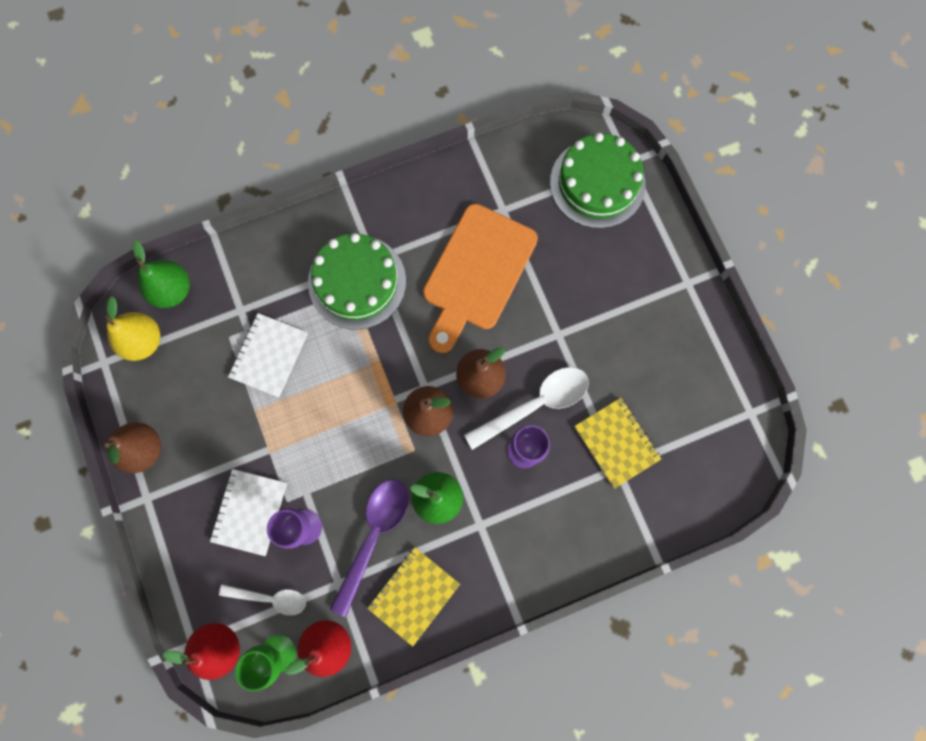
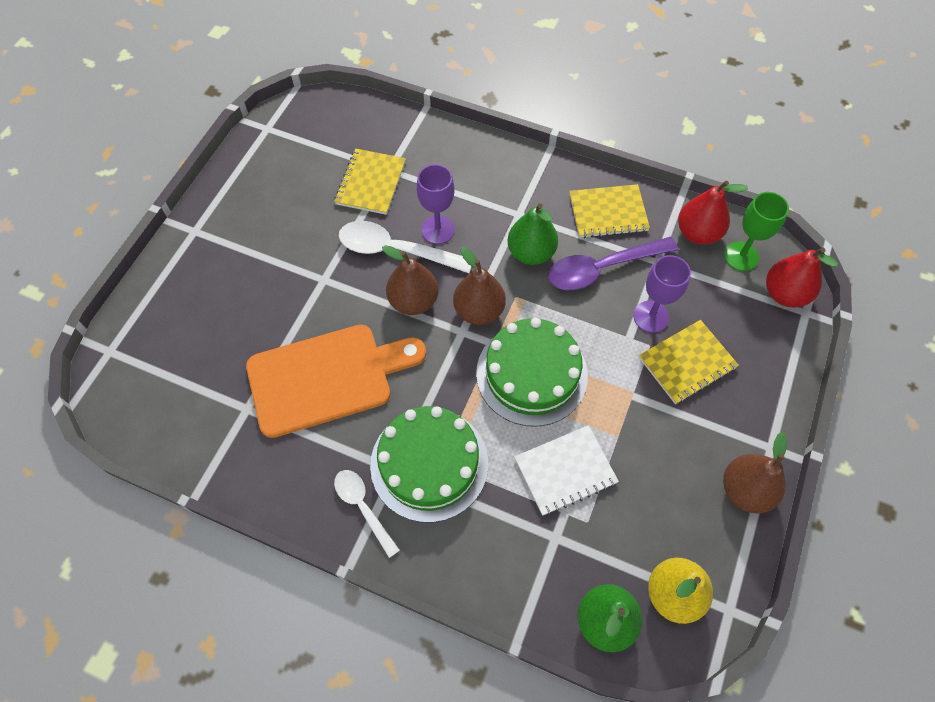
camera: 135 degrees left, 15 degrees down
(249, 512) = (687, 363): white notebook -> yellow notebook
(270, 598) = (718, 293): white spoon -> white spoon (363, 507)
(597, 183) = (153, 358): green cake -> green cake (531, 374)

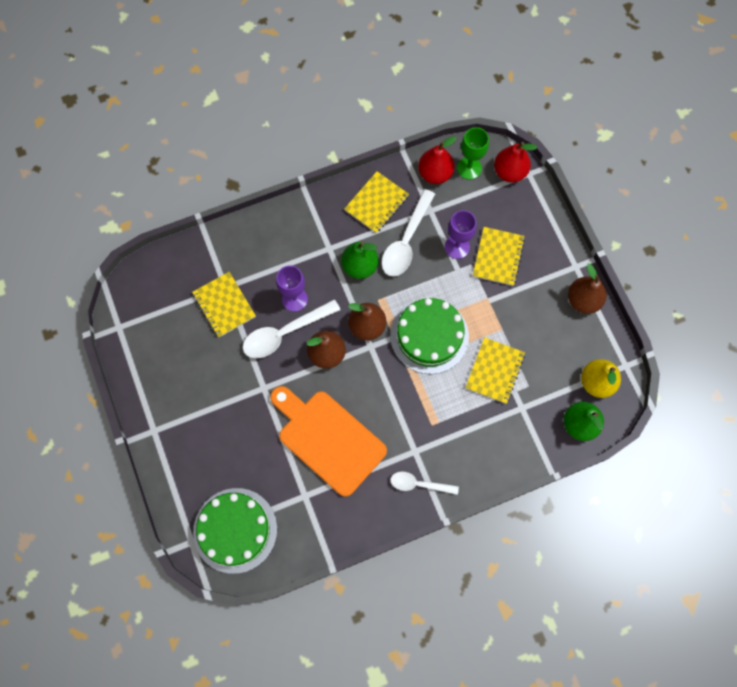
camera: 45 degrees left, 10 degrees up
(327, 378) = (328, 439): orange cutting board -> orange cutting board turned 75 degrees counterclockwise
(429, 463) = (427, 431): green cake -> green cake (235, 530)
(565, 471) = (494, 371): white notebook -> yellow notebook
(602, 268) = (406, 241): purple spoon -> white spoon

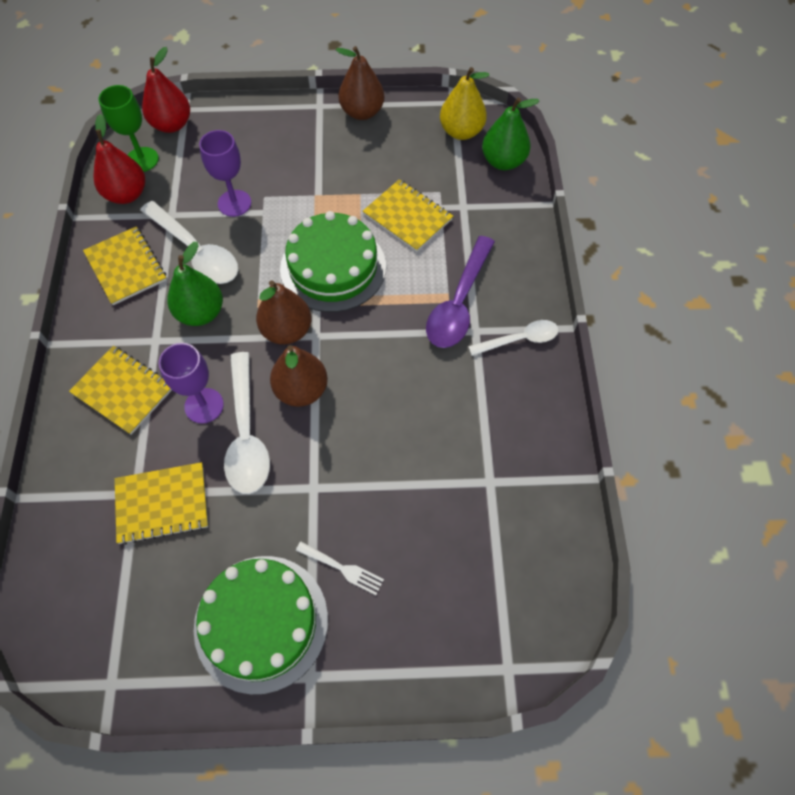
camera: 70 degrees left, 10 degrees down
(219, 425) = (343, 569): none -> white fork
(235, 530) = (510, 595): green cake -> green cake (261, 622)
(328, 439) = (421, 426): orange cutting board -> none
(419, 484) = (519, 339): white spoon -> white spoon turned 135 degrees counterclockwise
(433, 432) = (459, 303): none -> purple spoon
(498, 257) = (269, 169): yellow notebook -> yellow notebook (123, 391)

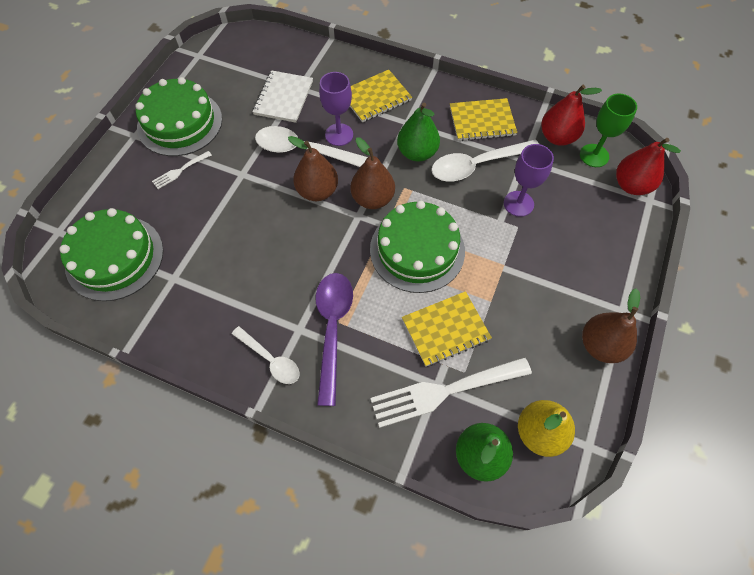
camera: 115 degrees right, 0 degrees up
(162, 504) = (283, 98): yellow notebook -> white notebook
(459, 303) = (332, 329): purple spoon -> purple spoon turned 45 degrees clockwise
(466, 200) = (444, 391): none -> white fork
(502, 566) = (114, 257): none -> green cake
(519, 339) = (270, 360): white spoon -> white spoon turned 60 degrees counterclockwise

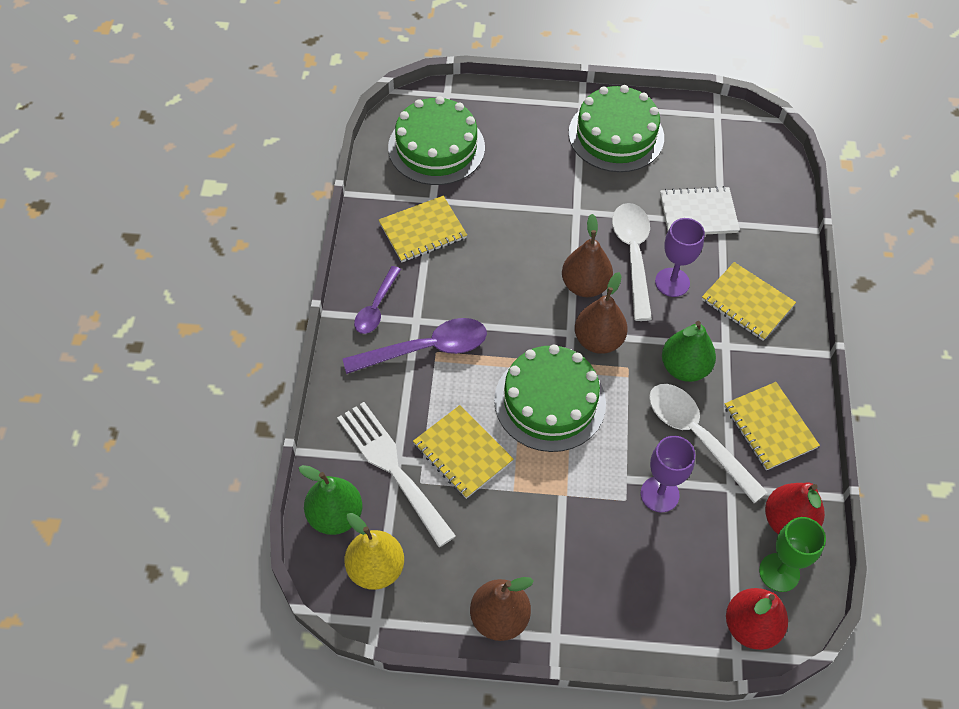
camera: 70 degrees right, 5 degrees down
(180, 171) = (555, 158): white fork -> none
(203, 296) = (422, 231): none -> yellow notebook
(270, 360) = (376, 307): white spoon -> purple spoon

